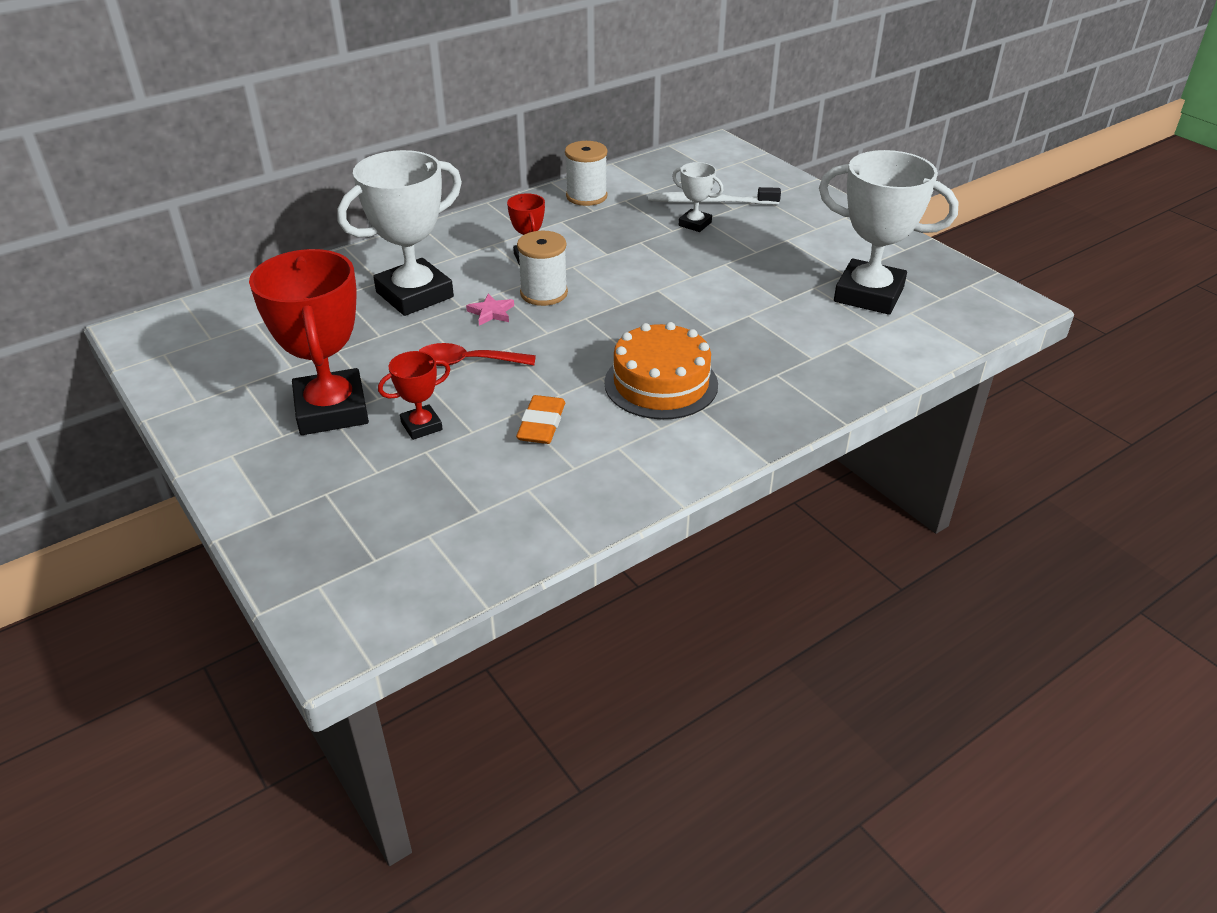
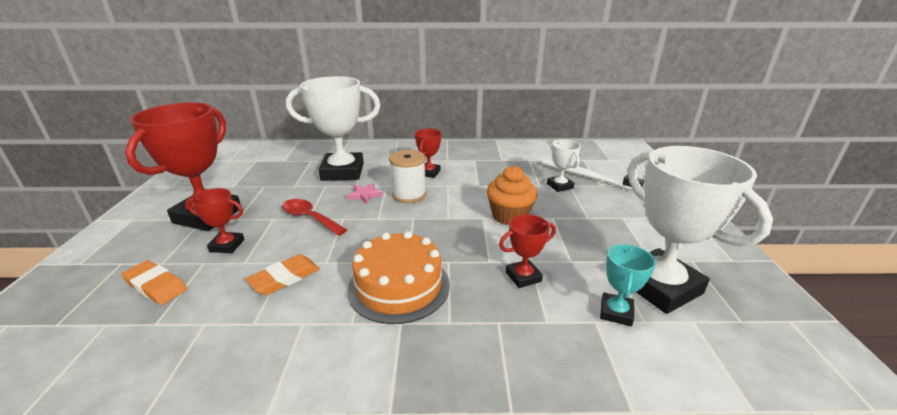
camera: 35 degrees right, 10 degrees down
(415, 489) = (156, 286): none -> orange eraser
(586, 196) = (507, 152): white spool -> none
(681, 277) = (509, 216): none -> orange cupcake
(757, 331) = (523, 277): none -> red trophy
(854, 329) = (616, 312): none -> turquoise trophy

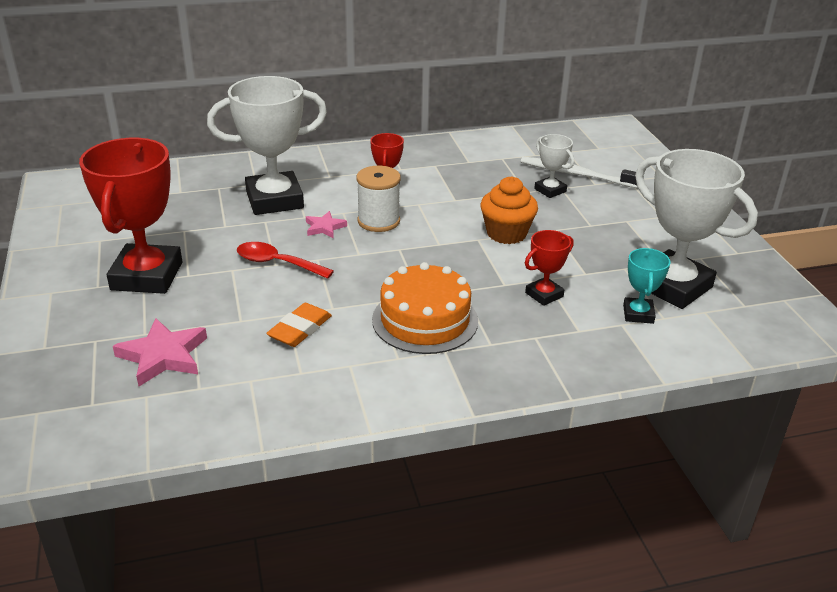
camera: 15 degrees left, 5 degrees up
(156, 286) = (163, 356): orange eraser -> pink star
(227, 245) = (204, 306): red trophy -> none

